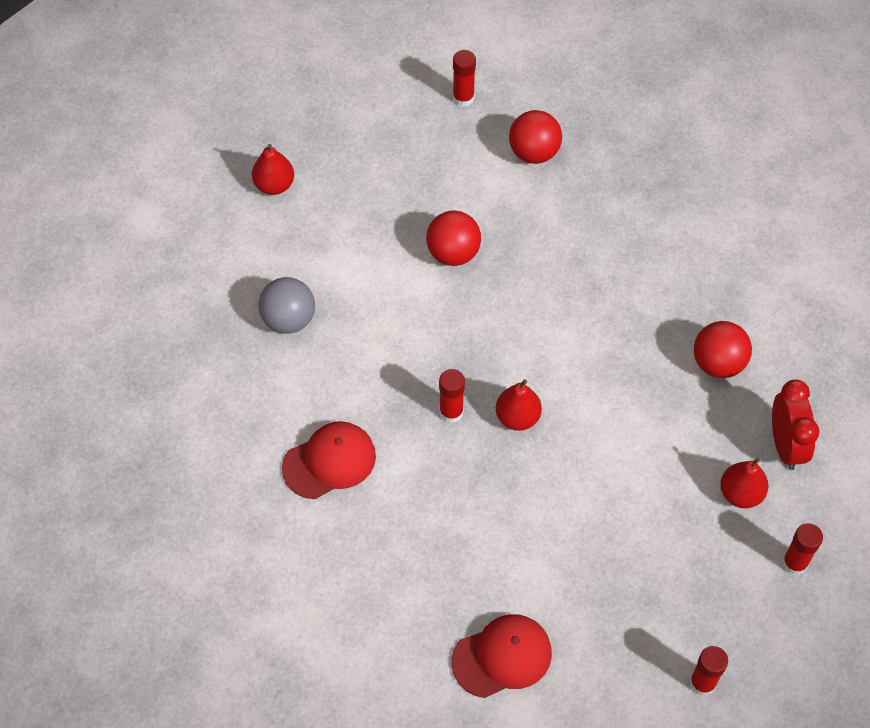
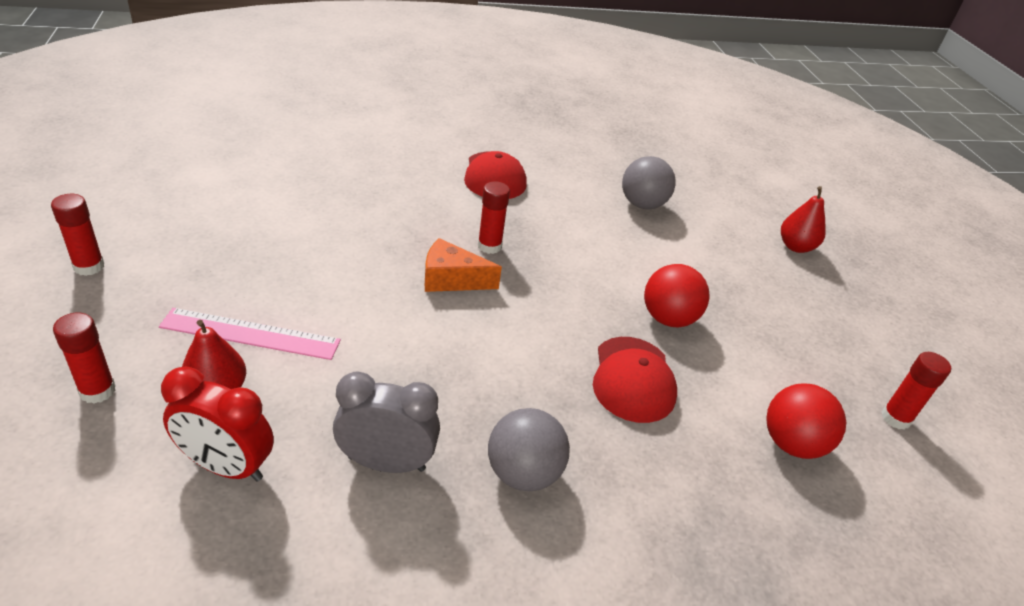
camera: 110 degrees right, 20 degrees down
(502, 657) = (253, 183): red cap -> red cap (633, 379)
(517, 417) = (451, 279): red pear -> orange cheese
(669, 288) = (523, 473): none -> grey ball
(679, 513) = (250, 334): none -> pink ruler
(718, 363) = (386, 463): red ball -> grey clock

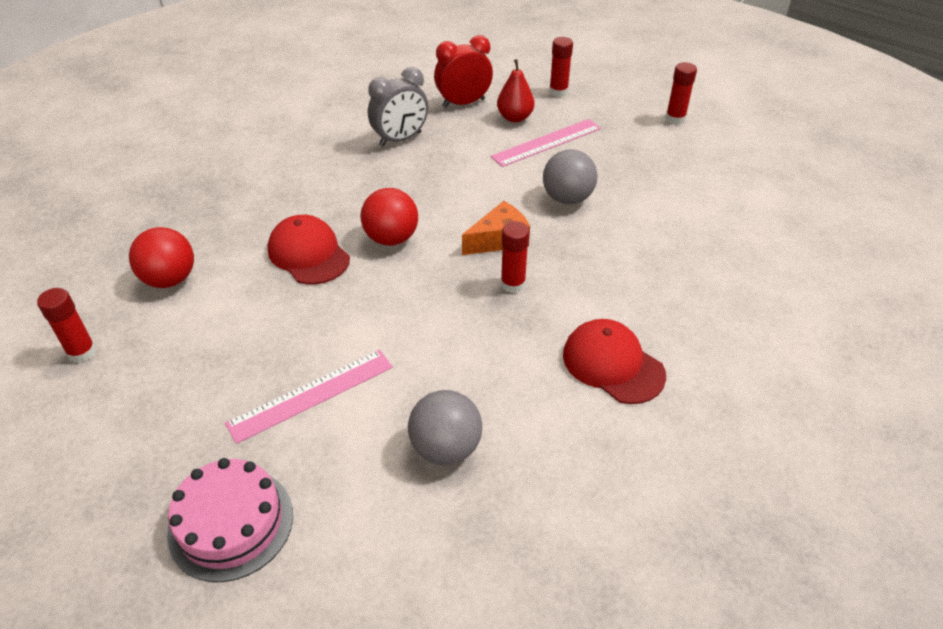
camera: 145 degrees right, 5 degrees up
(523, 473) = (330, 171): grey ball -> grey ball (567, 198)
(668, 318) = (316, 318): red ball -> red ball (391, 238)
(707, 274) = (311, 394): none -> pink ruler
(795, 247) = (231, 523): red pear -> pink cake

